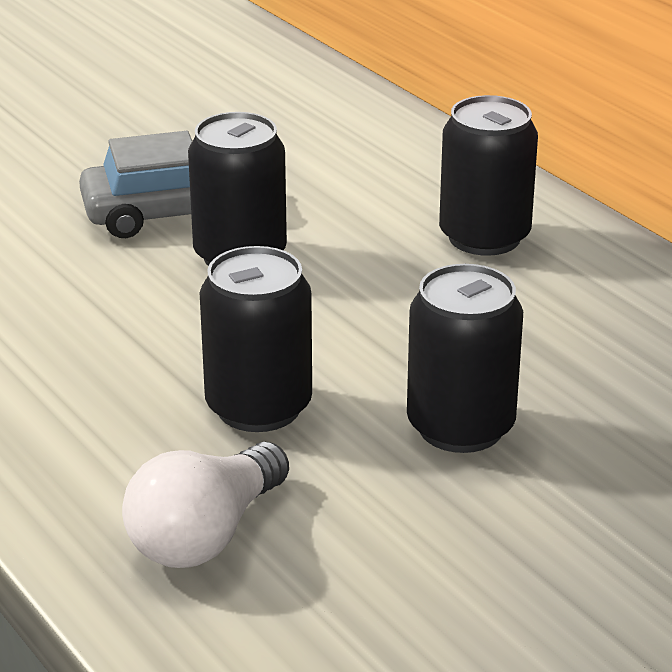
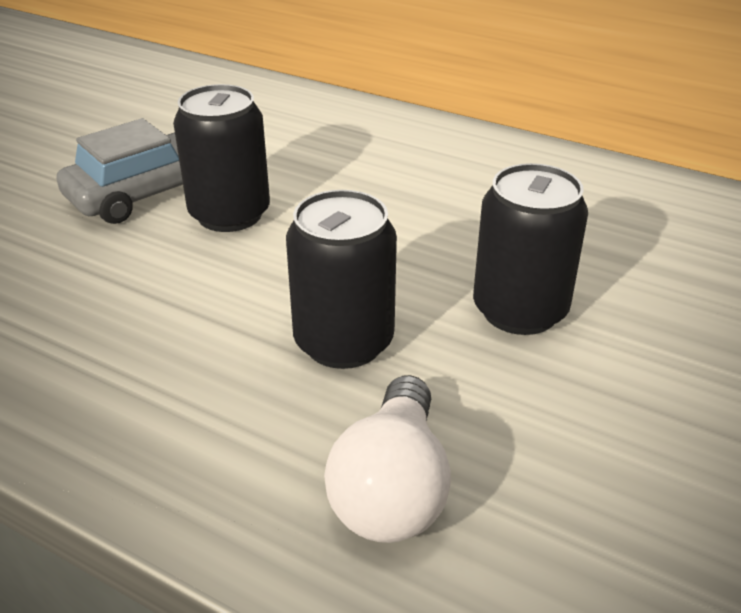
camera: 25 degrees left, 5 degrees up
(484, 237) = (407, 157): black can -> none

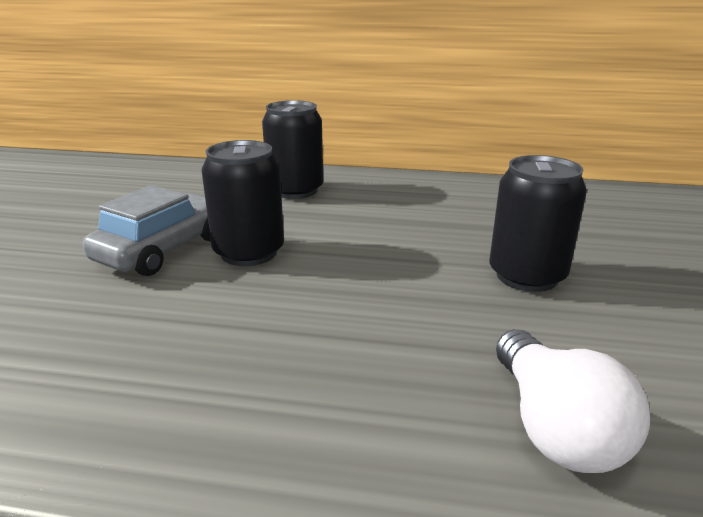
camera: 20 degrees left, 10 degrees down
(344, 342) = (417, 324): black can -> black can (295, 190)

